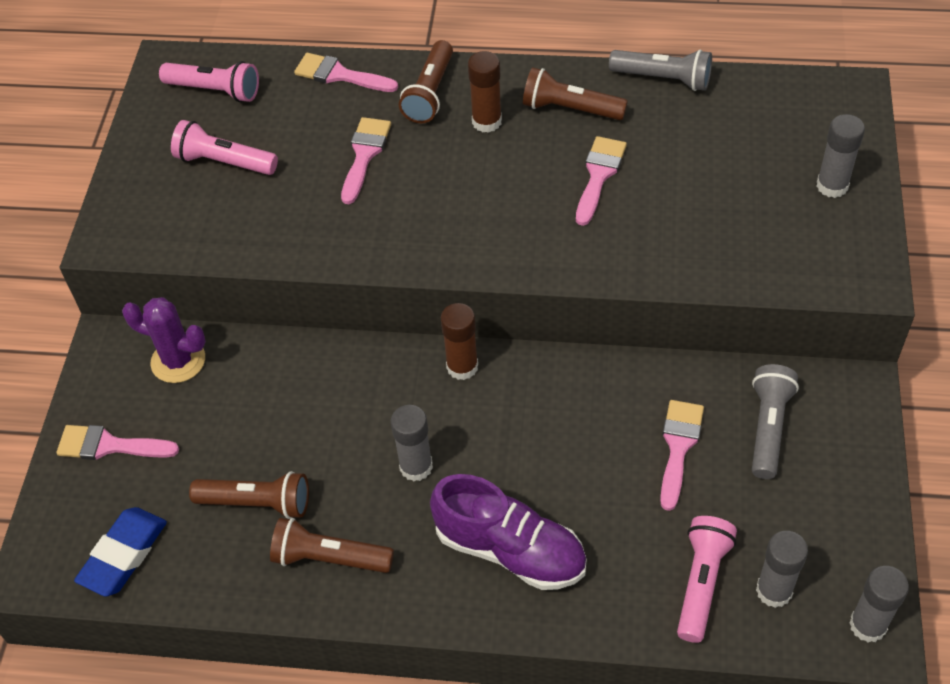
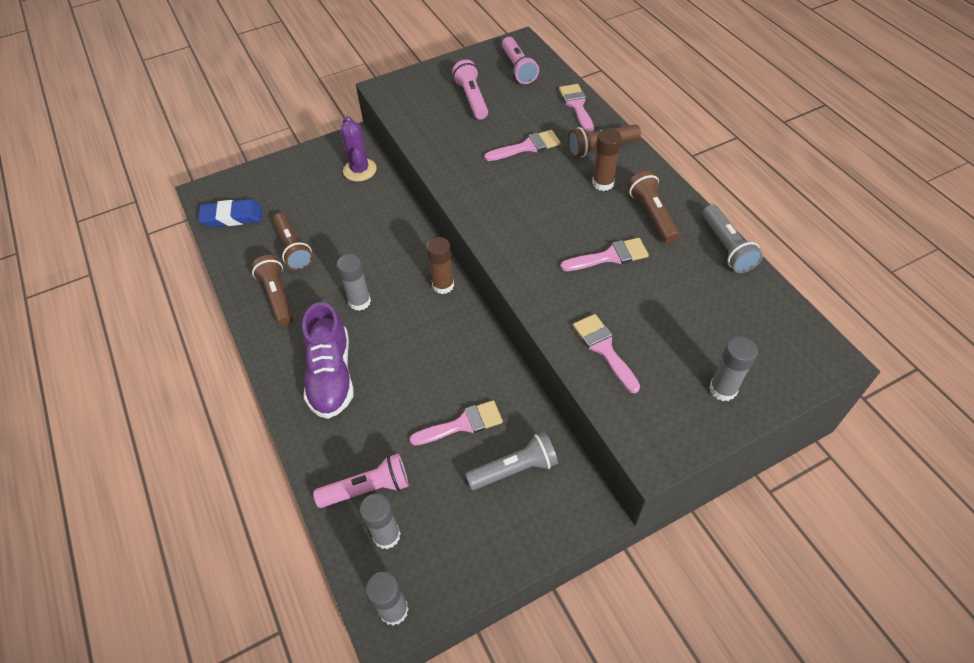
camera: 55 degrees right, 0 degrees up
(109, 445) = (291, 175): pink brush -> pink brush (604, 349)

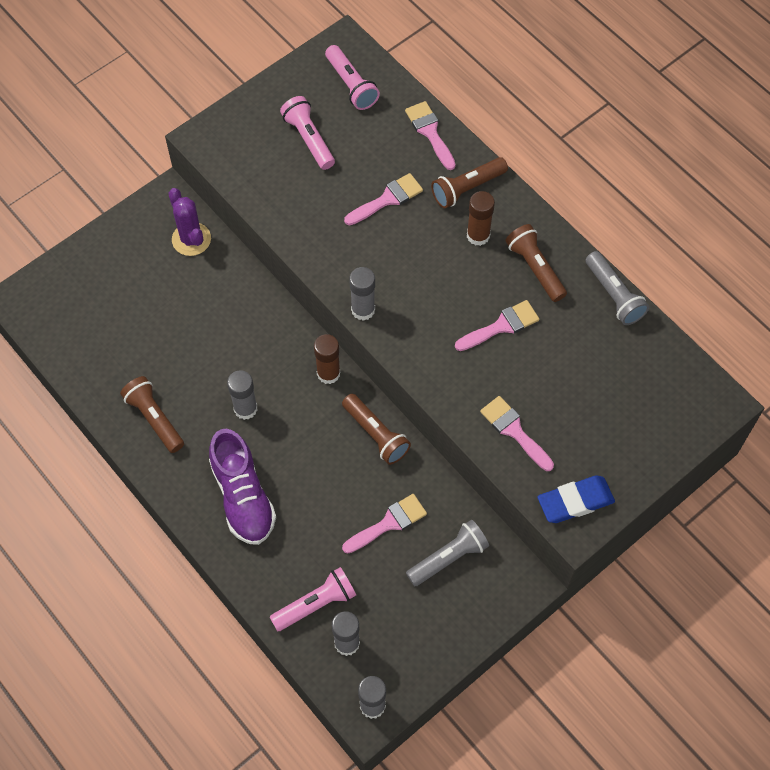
camera: 15 degrees left, 10 degrees up
(232, 217) = (64, 327): blue eraser -> blue eraser (575, 501)
(293, 249) = (150, 357): brown flashlight -> brown flashlight (376, 434)
(723, 389) = (628, 452): grey glue stick -> grey glue stick (363, 310)

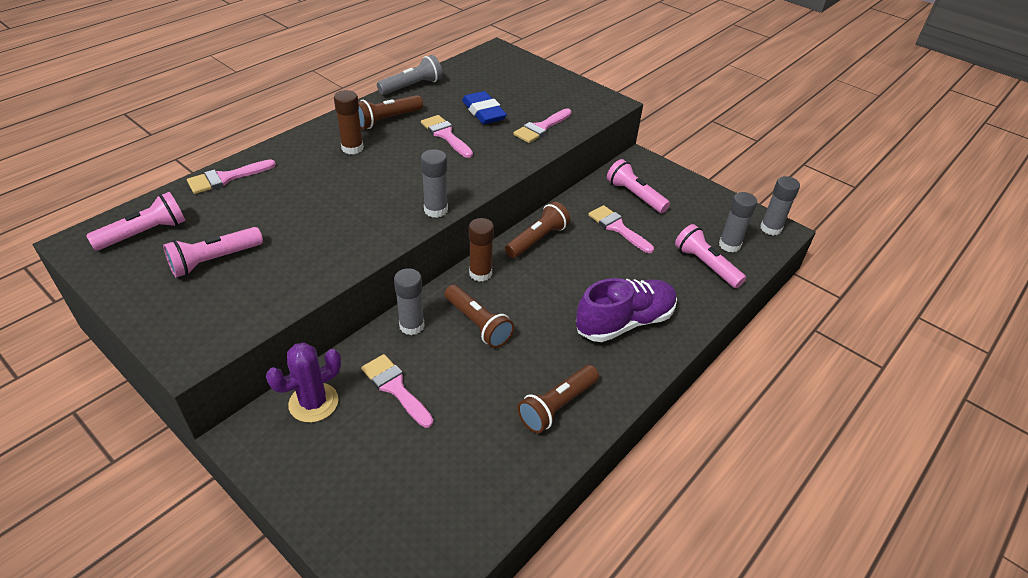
camera: 100 degrees left, 20 degrees down
(245, 408) = (529, 330): grey glue stick -> grey glue stick (411, 325)
(387, 199) = (305, 201): pink brush -> pink brush (395, 387)
(449, 558) = (635, 195): grey flashlight -> pink flashlight
(467, 188) = (299, 155): brown flashlight -> brown flashlight (478, 324)
(575, 501) = (591, 102): blue eraser -> blue eraser (484, 112)

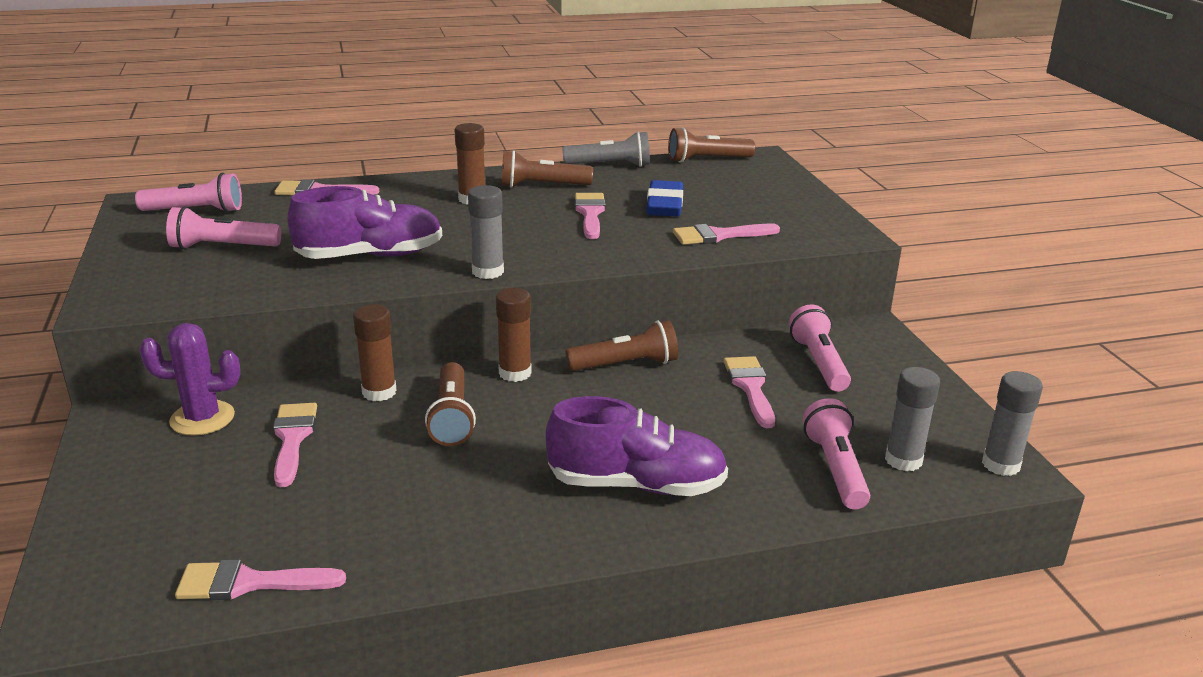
camera: 35 degrees right, 15 degrees down
(340, 226) = (370, 256): none -> purple shoe
(411, 325) = (379, 392): grey glue stick -> brown glue stick
(487, 503) = (249, 583): none -> pink brush
(557, 406) = (443, 530): brown flashlight -> brown flashlight (707, 160)

